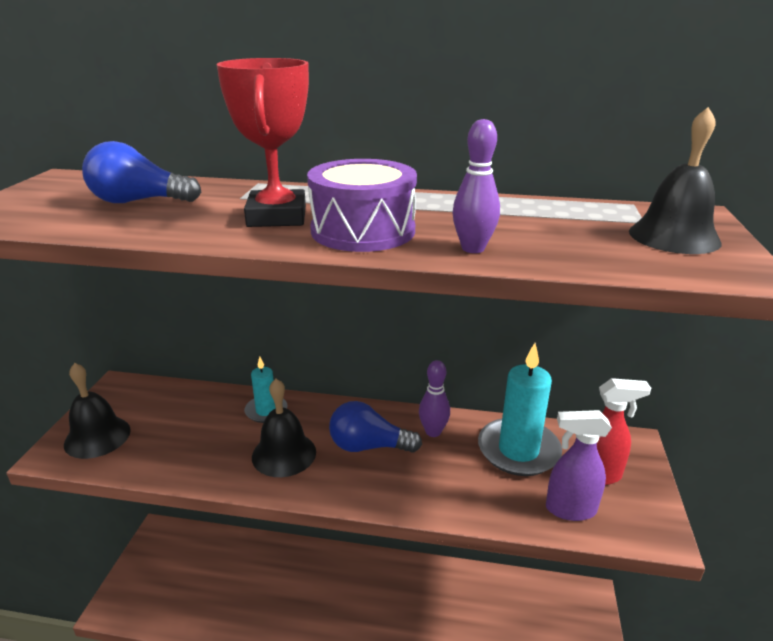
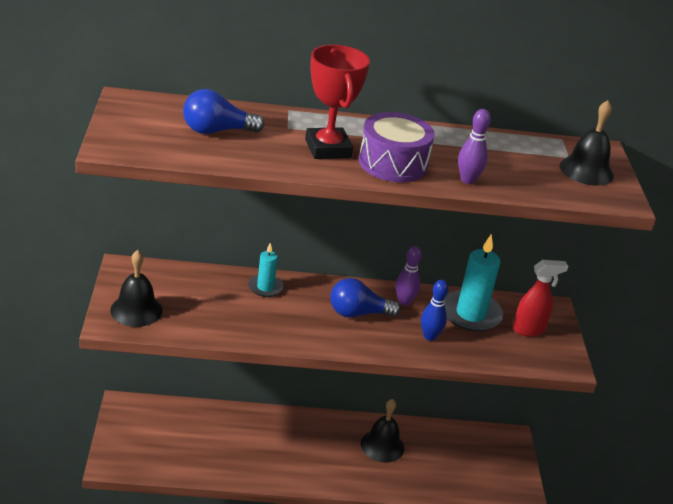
camera: 15 degrees left, 5 degrees up
(284, 454) = (295, 320): black bell -> black bell (382, 445)
(456, 481) = (429, 336): none -> blue bowling pin
(569, 509) = (511, 352): purple spray bottle -> none

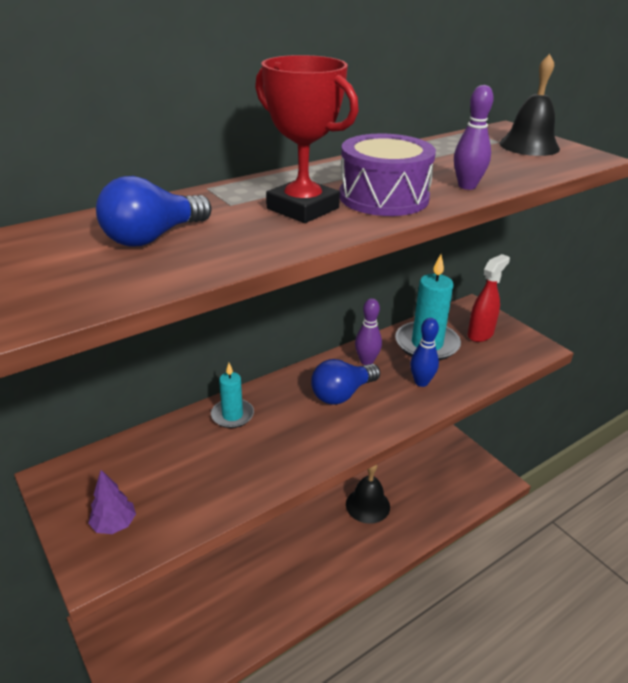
camera: 30 degrees left, 0 degrees up
(136, 310) = (114, 525): black bell -> purple tree

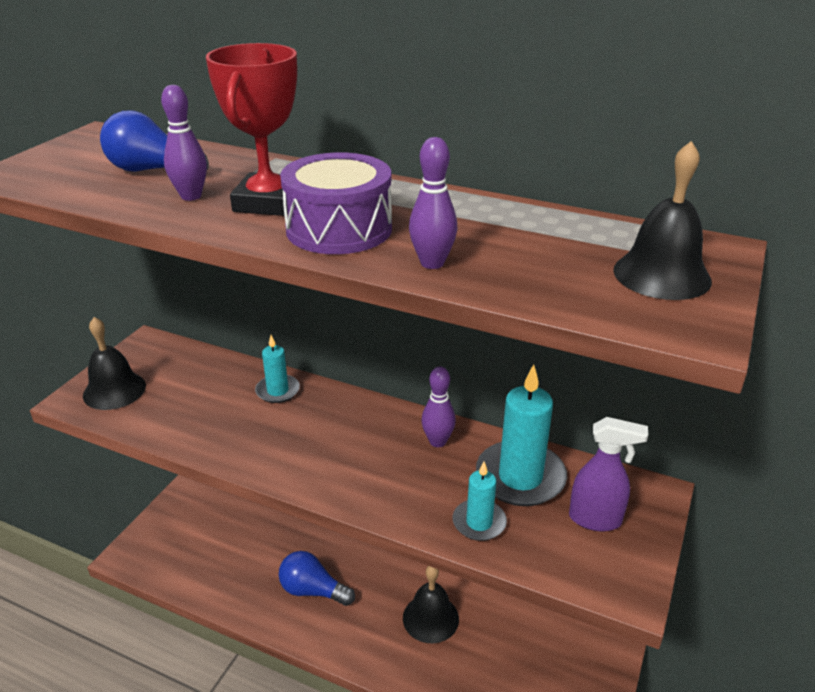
camera: 60 degrees right, 0 degrees up
(114, 525) = (114, 390): purple tree -> black bell
(246, 232) = (191, 196): none -> purple bowling pin
(342, 394) = (364, 445): blue light bulb -> blue light bulb (312, 590)
(421, 382) = (438, 497): blue bowling pin -> none
(456, 375) = (479, 522): none -> turquoise candle
(480, 334) = (595, 519): red spray bottle -> purple spray bottle

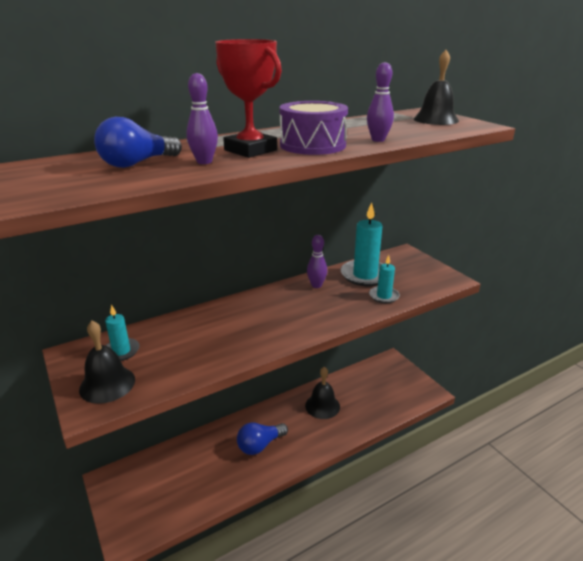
camera: 55 degrees left, 5 degrees down
(277, 391) = (208, 317): turquoise candle -> turquoise candle (121, 351)
(595, 519) = (408, 270): purple spray bottle -> none

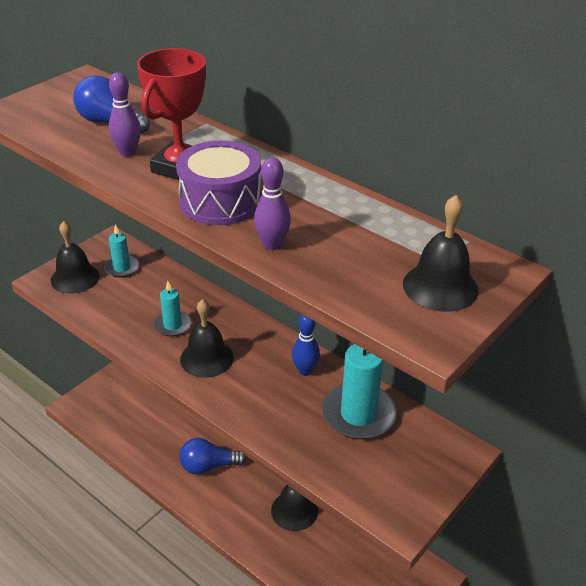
camera: 70 degrees right, 10 degrees up
(260, 445) = (208, 466): blue light bulb -> blue light bulb turned 45 degrees counterclockwise
(279, 323) = (206, 358): none -> black bell
(316, 285) = (305, 371): purple bowling pin -> blue bowling pin
(384, 296) = (309, 443): turquoise candle -> turquoise candle (172, 325)

